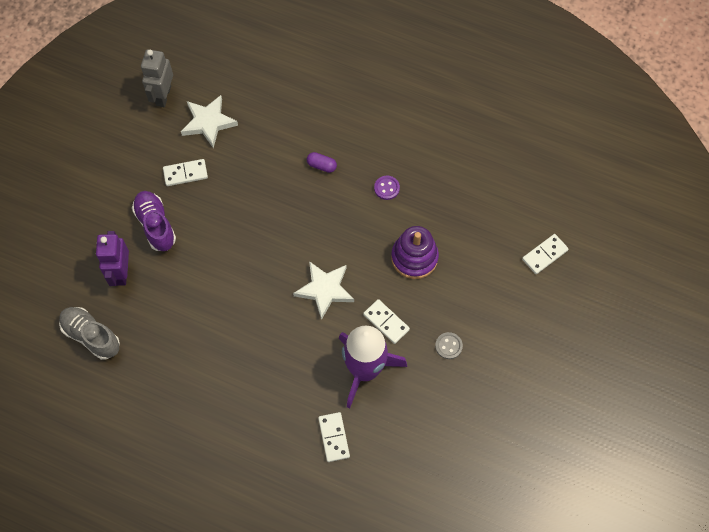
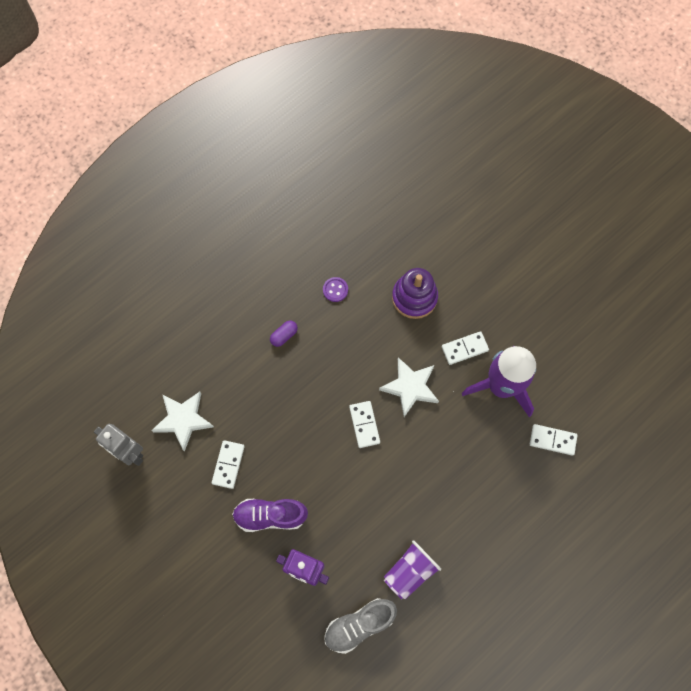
camera: 65 degrees left, 5 degrees up
(154, 359) = (410, 571): none -> purple cup
(448, 346) = (509, 307): grey button -> none
(545, 255) = (460, 193): white domino -> white domino (364, 424)

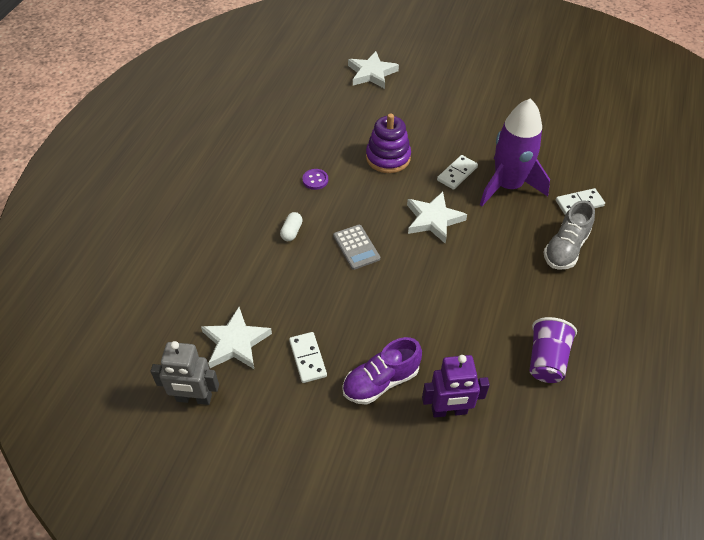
camera: 30 degrees left, 20 degrees down
(284, 335) = (291, 231): purple capsule -> white capsule
(327, 380) = (356, 247): none -> grey calculator
(359, 625) = (537, 431): grey shoe -> grey shoe (565, 248)
(364, 424) = (415, 265): white domino -> none
(464, 185) = (371, 73): none -> white star

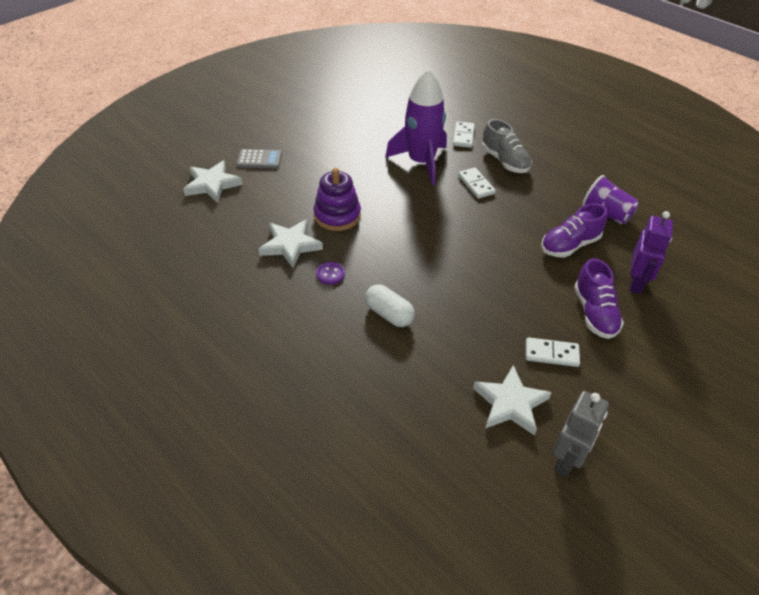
camera: 65 degrees left, 5 degrees down
(291, 231) = (389, 314): white capsule -> white capsule, size x1.52
(356, 247) = (436, 275): grey calculator -> grey calculator (259, 159)
(433, 219) = (432, 216): white star -> white star (290, 245)
(457, 173) = (388, 183): white domino -> white domino (476, 184)
(468, 338) = (569, 245): none -> purple shoe

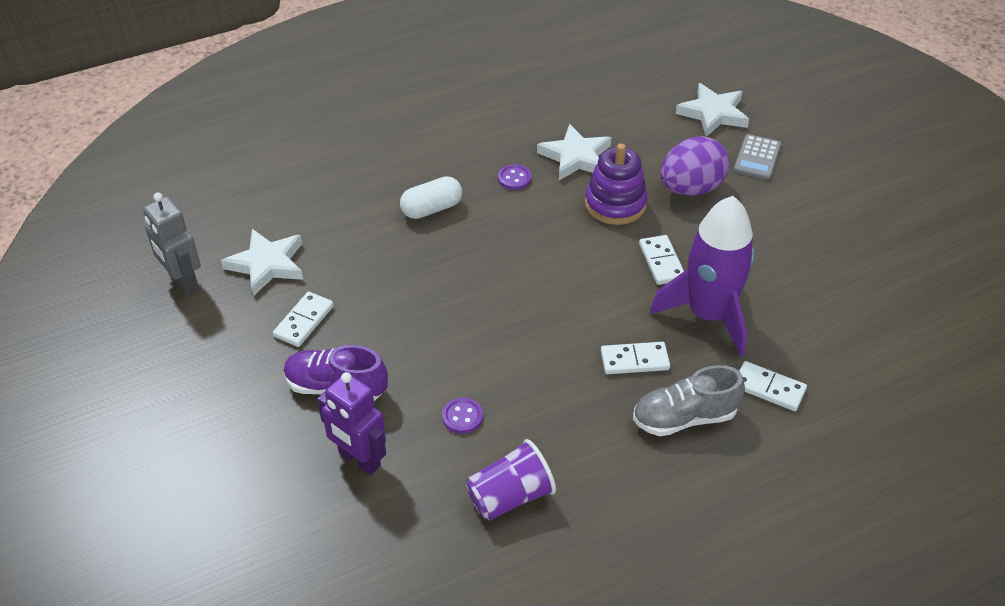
camera: 110 degrees right, 0 degrees up
(305, 184) = (690, 188): none -> purple egg
(385, 186) = (661, 262): none -> white domino
(569, 245) = (462, 417): purple shoe -> purple button

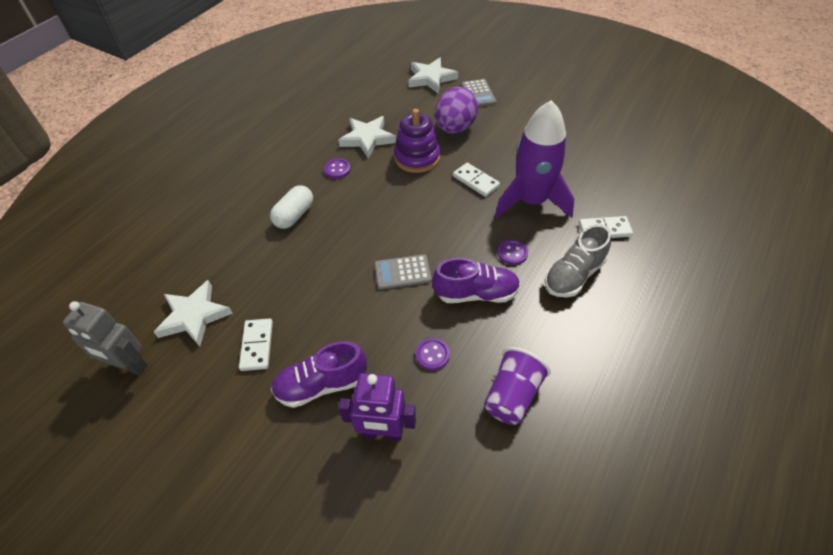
camera: 30 degrees left, 5 degrees up
(497, 322) = (402, 272): none -> grey calculator
(557, 381) = (476, 293): none -> purple shoe
(634, 360) = (512, 253): white domino -> purple button

